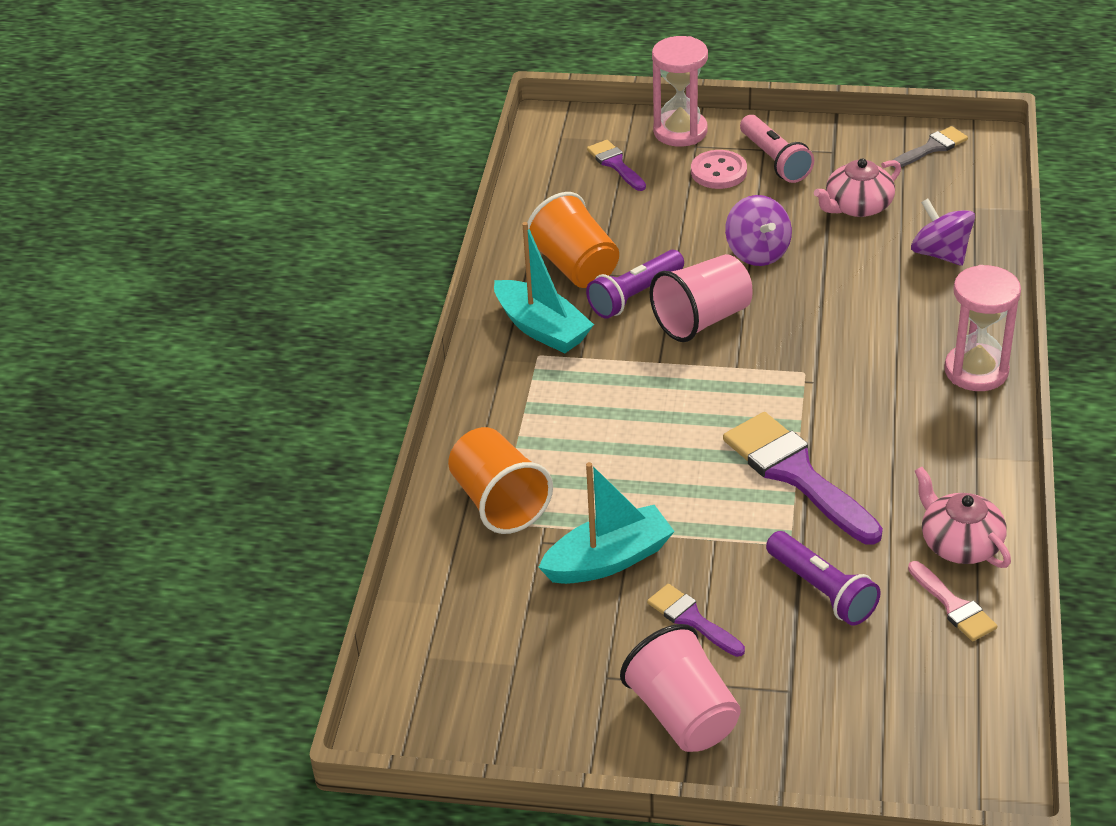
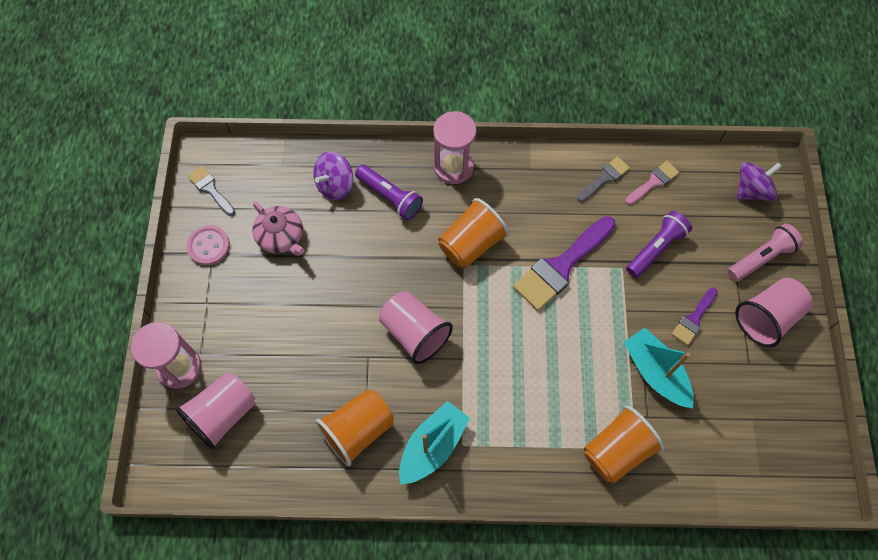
camera: 100 degrees left, 25 degrees up
(615, 164) = (223, 414): purple brush -> pink cup
(635, 295) = (390, 382): purple flashlight -> purple flashlight (390, 197)
(718, 172) = (236, 334): pink button -> pink button (209, 246)
(757, 252) = (336, 301): purple spinning top -> purple spinning top (751, 190)
(775, 160) = (222, 294): pink flashlight -> pink flashlight (761, 258)
(839, 381) = (471, 244): none -> orange cup
(959, 543) = (604, 178): pink teapot -> grey brush

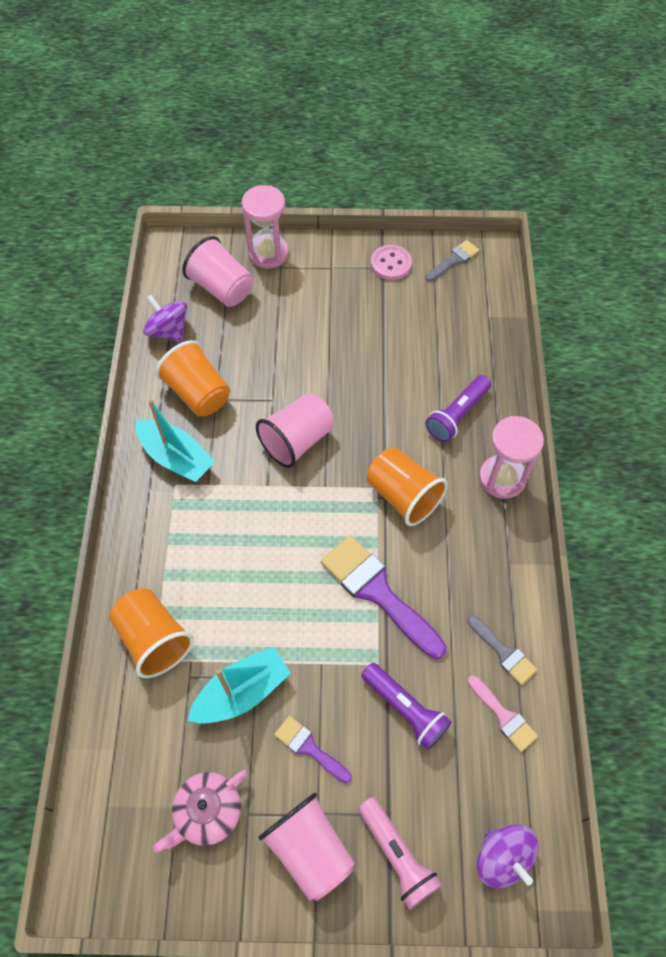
camera: 90 degrees right, 5 degrees down
(281, 236) = (404, 320): pink teapot -> pink teapot (207, 812)
(335, 185) = (467, 364): purple spinning top -> purple spinning top (168, 331)

